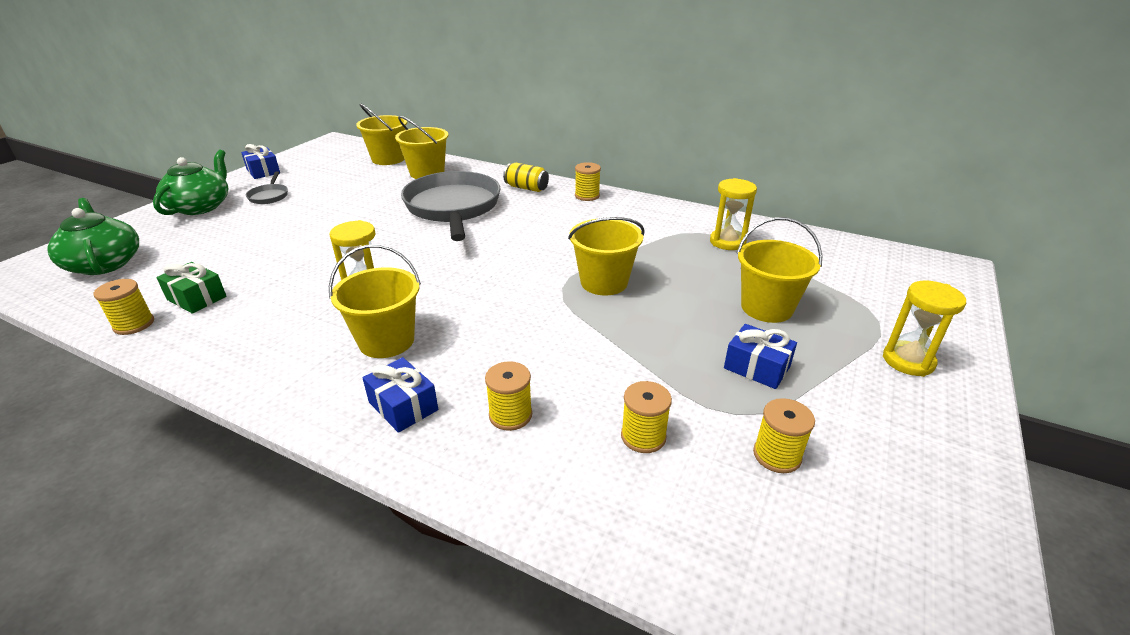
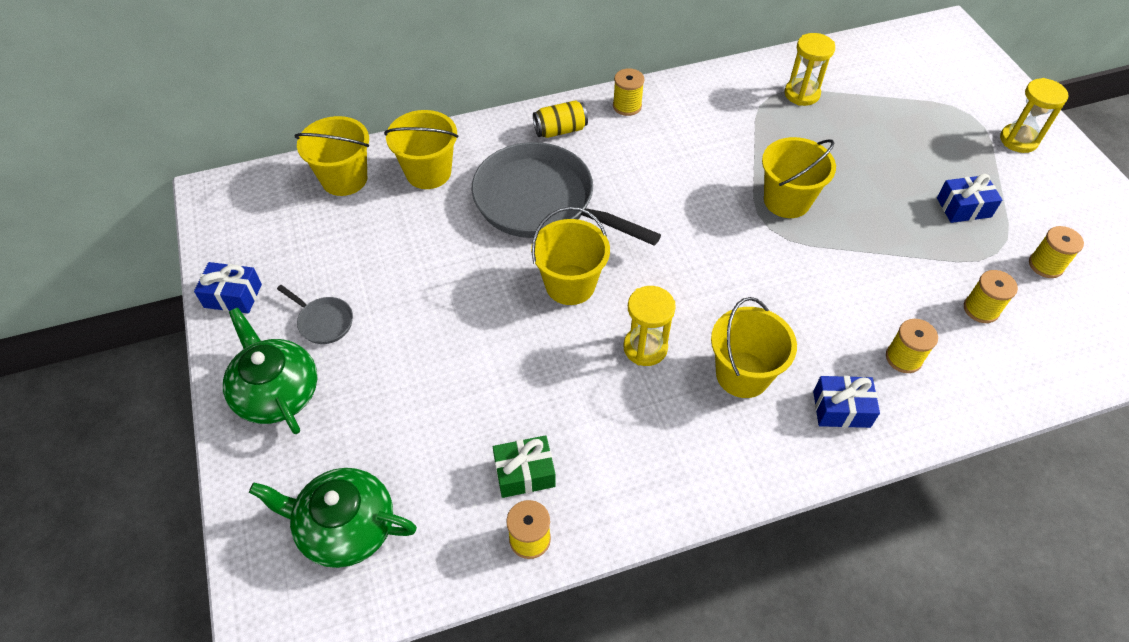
camera: 45 degrees left, 20 degrees up
(766, 308) = (906, 148): yellow bucket -> yellow bucket (570, 285)

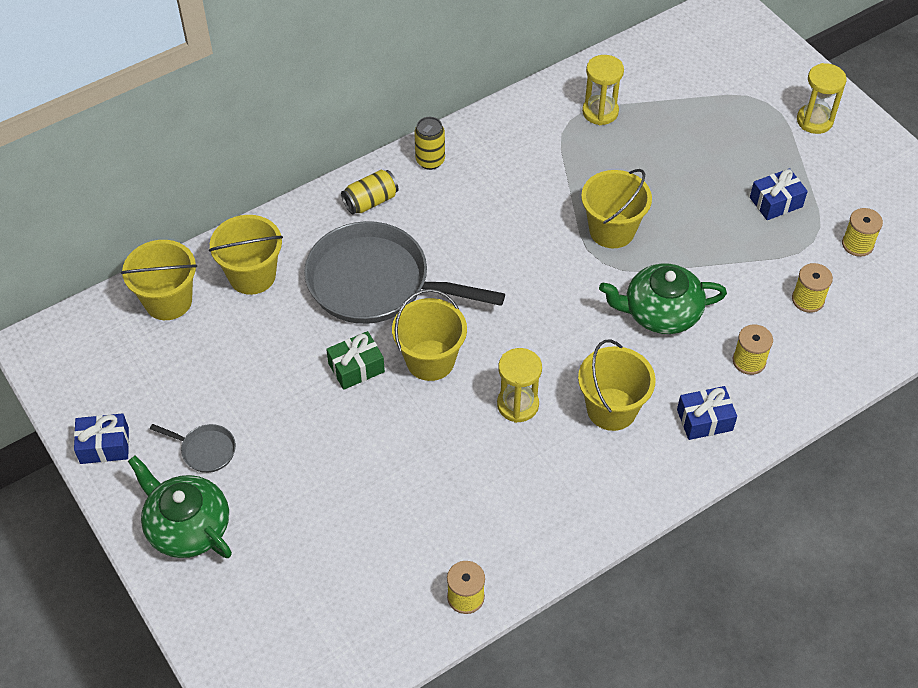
camera: 15 degrees left, 0 degrees up
(345, 527) = (299, 628): green teapot -> green teapot (660, 312)
(524, 473) = (443, 543): green gift -> green gift (356, 367)
(627, 106) = (430, 161): yellow spool -> yellow can

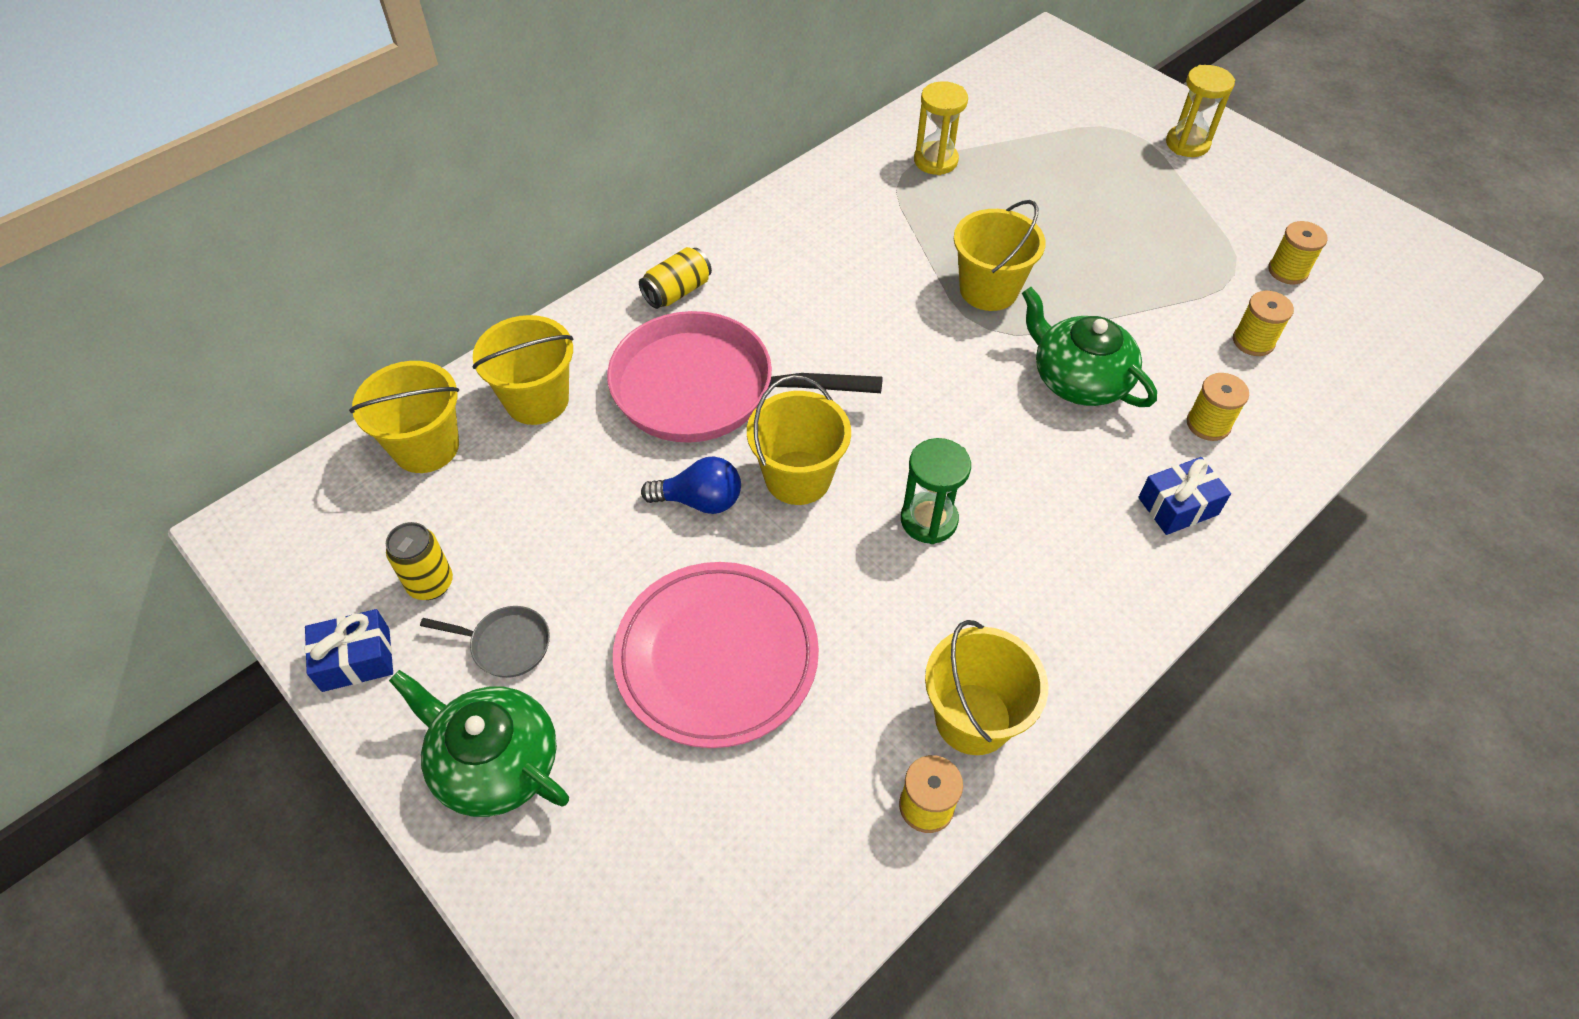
camera: 10 degrees left, 0 degrees up
(346, 479) = (716, 657): none -> pink plate
(356, 367) = (700, 501): green gift -> blue light bulb
(376, 283) = (705, 389): grey pan -> pink pan
(430, 161) = (742, 236): yellow can -> yellow can (430, 584)
(517, 405) = (929, 520): yellow hourglass -> green hourglass
(611, 409) = (1054, 509): yellow bucket -> yellow bucket (973, 718)
(660, 312) = (1078, 379): green teapot -> green teapot turned 60 degrees clockwise
(776, 202) = (1175, 235): blue gift -> none

